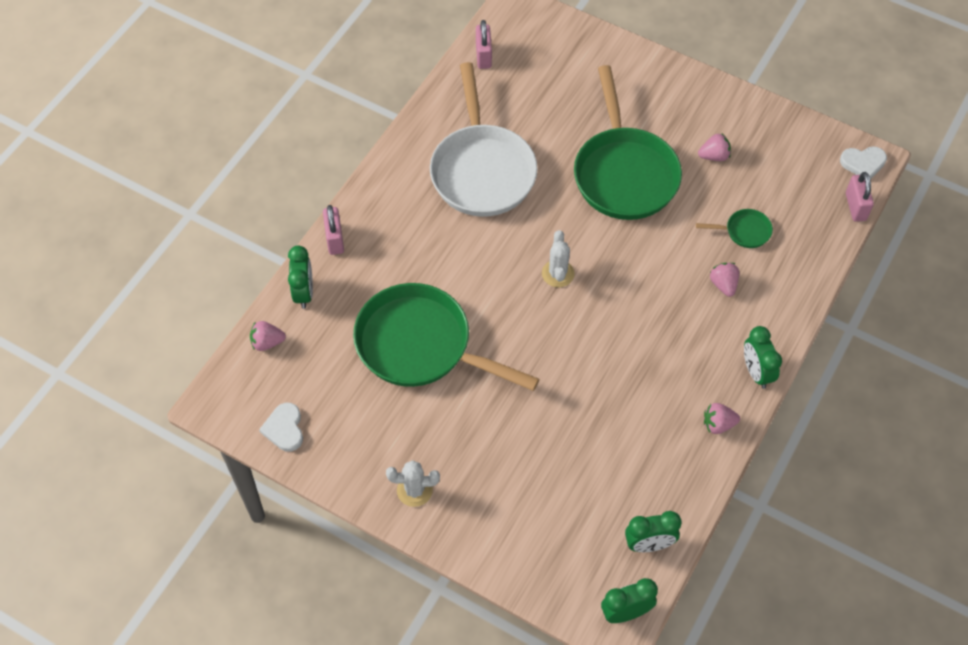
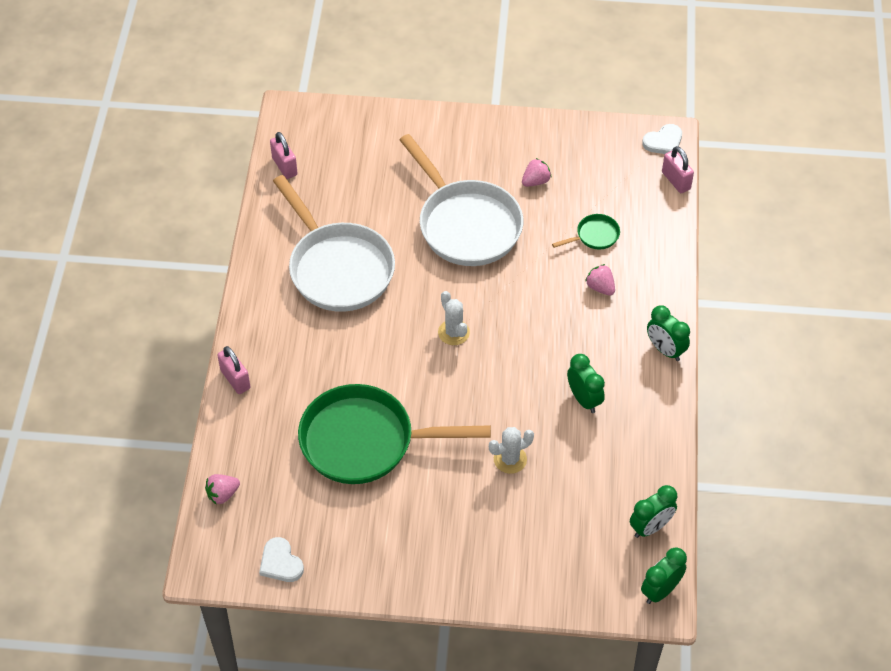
camera: 25 degrees left, 5 degrees down
(304, 293) = (232, 437): green clock -> green clock (584, 399)
(414, 490) = (427, 567): white cactus -> white cactus (510, 459)
(624, 173) = (465, 224): green pan -> white pan
(718, 424) = (656, 405): pink strawberry -> none

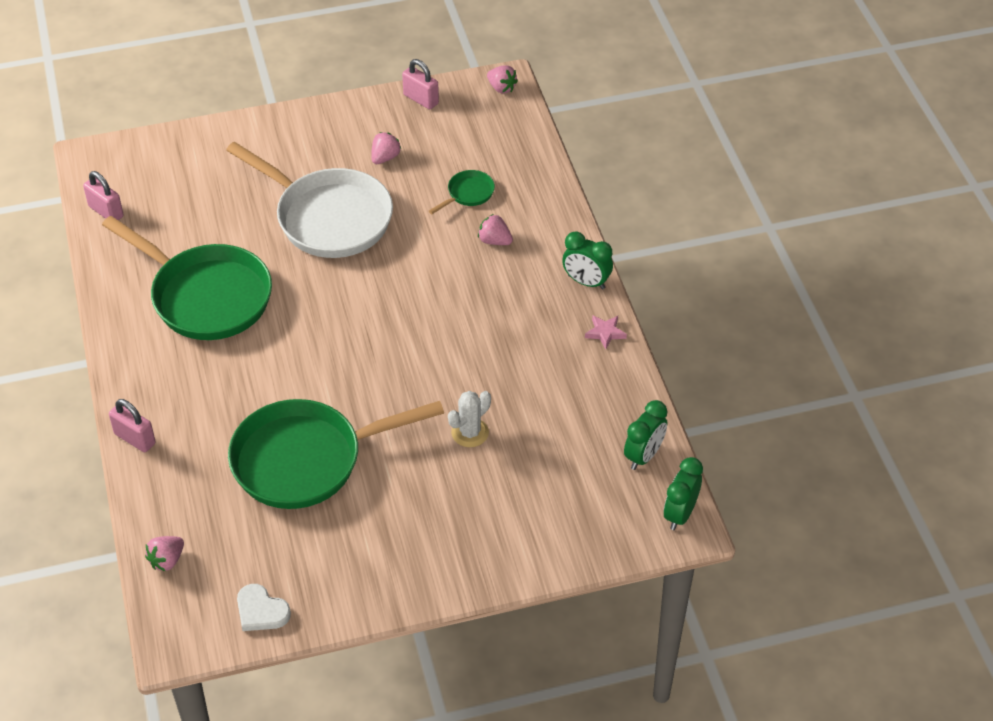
camera: 20 degrees left, 5 degrees down
(337, 268) = (205, 296): white pan -> green pan
(453, 332) = (358, 325): white cactus -> none
(584, 399) = (523, 352): green clock -> none
(662, 403) = (605, 333): none -> pink star
(663, 142) = (501, 88): white heart -> pink strawberry
(676, 181) = (529, 121): pink padlock -> pink padlock (421, 99)

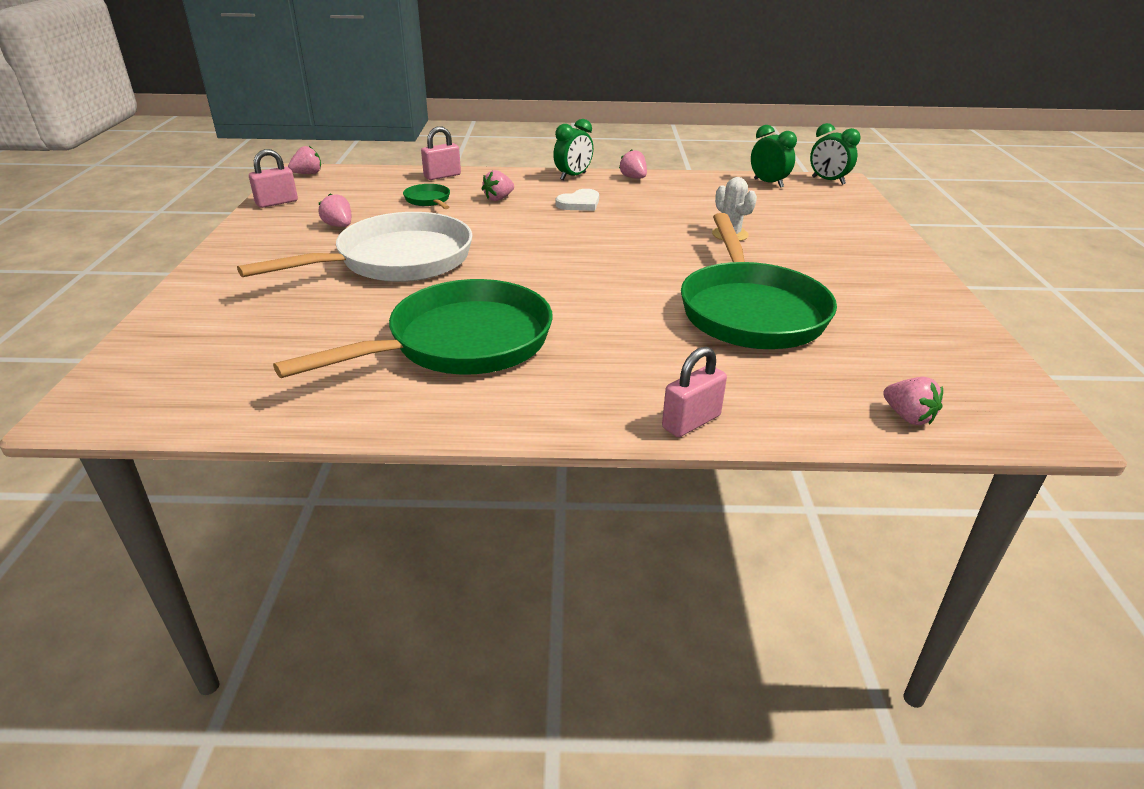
camera: 75 degrees left, 15 degrees down
(106, 211) = (223, 404): pink padlock -> pink padlock (442, 176)
(261, 611) = (973, 360): white heart -> white heart (579, 203)
(605, 333) = (633, 178): pink star -> pink strawberry

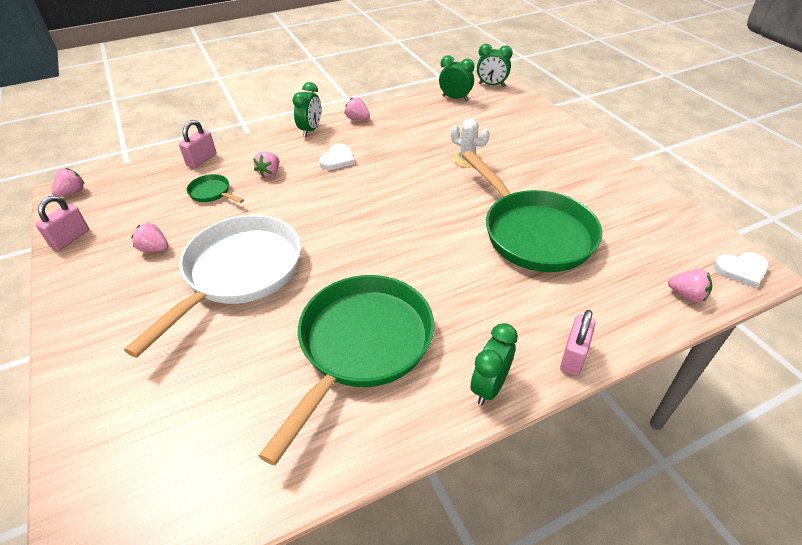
camera: 25 degrees left, 10 degrees up
(564, 414) = (489, 387): none -> green clock
(1022, 418) = (741, 270): none -> white heart

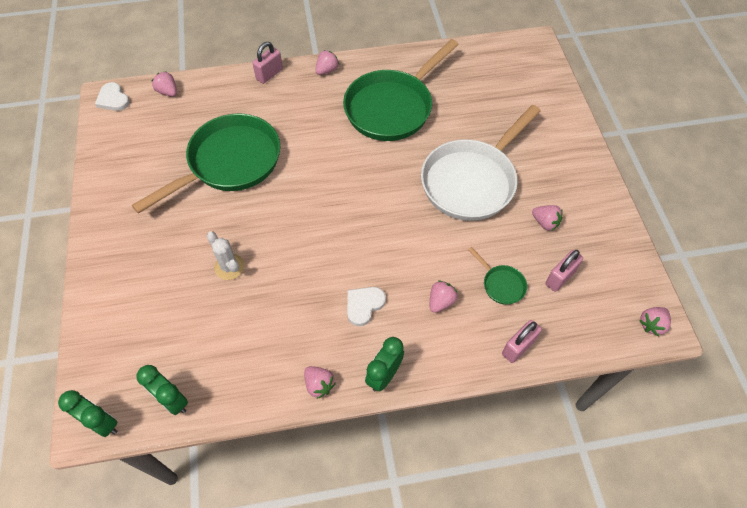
camera: 165 degrees left, 15 degrees up
(70, 238) = (625, 254): pink padlock -> pink padlock (560, 278)
(489, 387) = (327, 70): green clock -> pink strawberry
(533, 233) = (229, 163): green pan -> green pan turned 60 degrees clockwise
(741, 270) = (113, 99): white heart -> white heart turned 135 degrees counterclockwise

